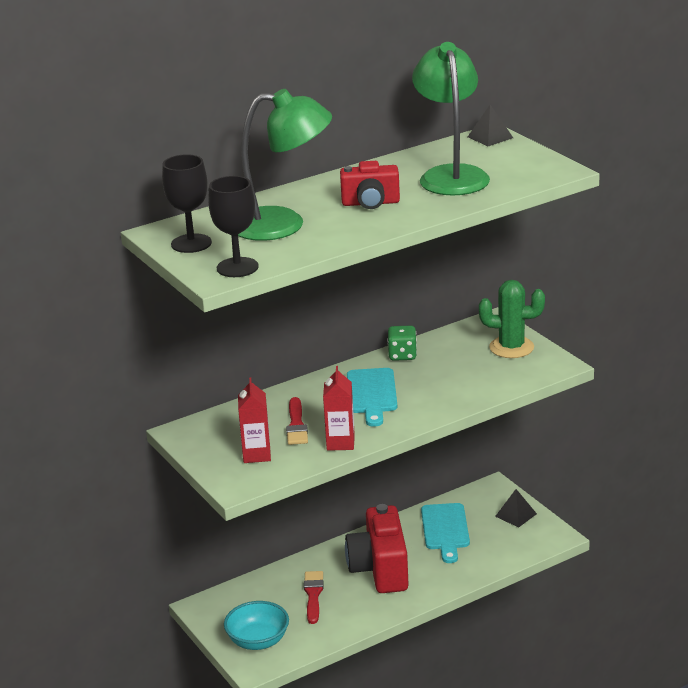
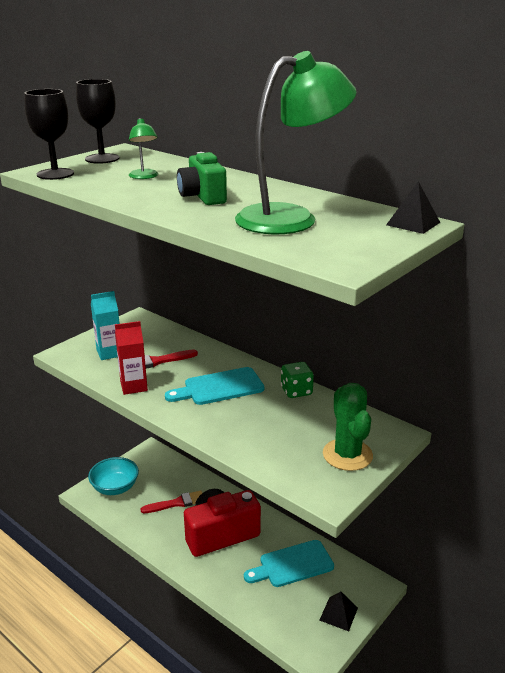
camera: 70 degrees right, 0 degrees up
(256, 455) = (109, 353): red carton -> turquoise carton
(283, 225) = (144, 177): green lamp -> green lamp, size x0.44
(370, 203) = (202, 197): red camera -> green camera

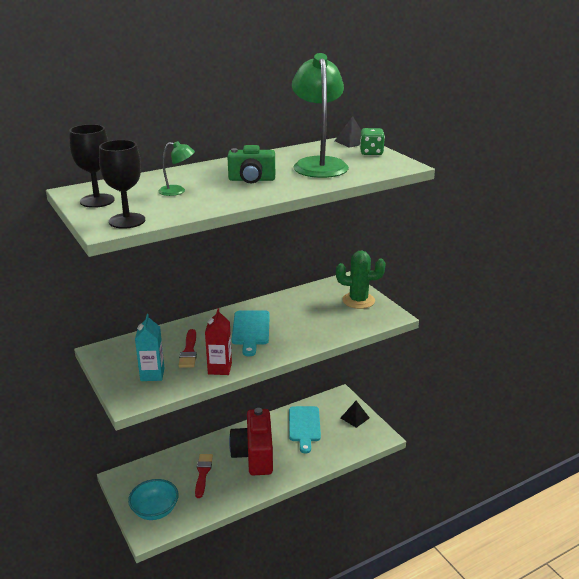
camera: 70 degrees left, 0 degrees up
(296, 391) = (278, 302): green dice -> green dice (371, 153)

